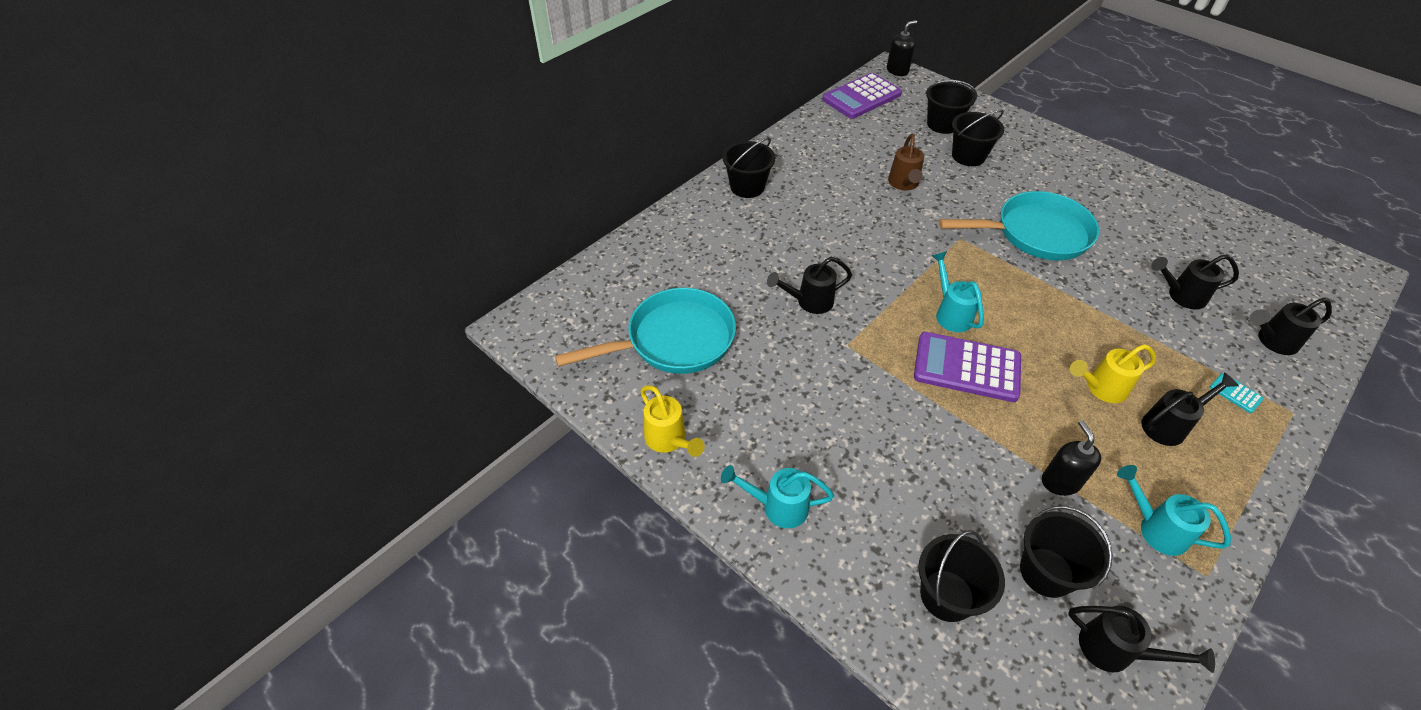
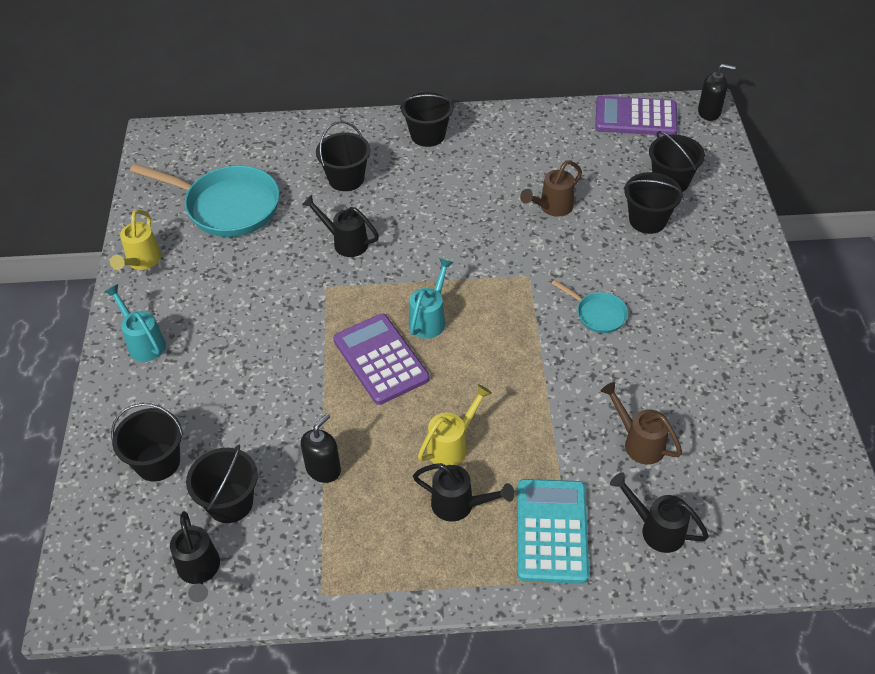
camera: 45 degrees right, 0 degrees up
(736, 255) = (346, 179): none -> black bucket
(1036, 233) = (598, 314): turquoise pan -> turquoise pan, size x0.49
(1101, 388) = (452, 445): yellow watering can -> yellow watering can turned 105 degrees clockwise
(1155, 529) = (336, 544): turquoise watering can -> none
(1181, 296) = (638, 442): black watering can -> brown watering can
(1235, 393) = (551, 531): turquoise calculator -> turquoise calculator, size x2.41

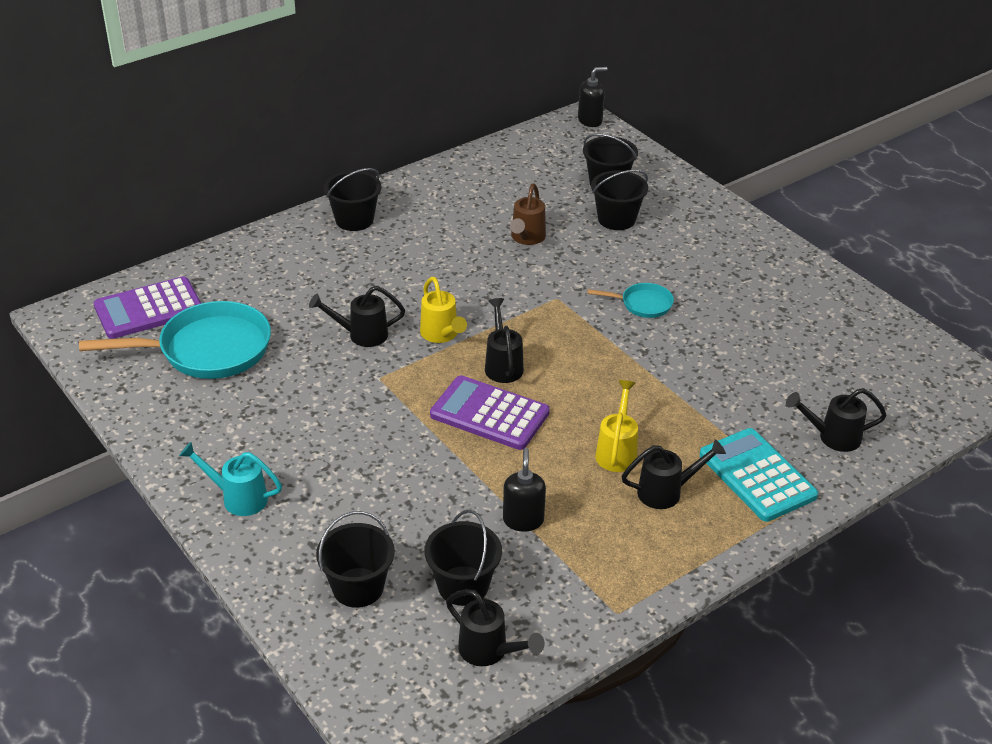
camera: 35 degrees left, 10 degrees down
(141, 262) = (162, 431): yellow watering can -> yellow watering can (441, 335)
(346, 179) = (309, 283): black bucket -> none
(430, 319) = (503, 365): turquoise watering can -> black watering can
(636, 117) = (532, 144): purple calculator -> purple calculator (149, 309)
(638, 442) = (763, 383): brown watering can -> none

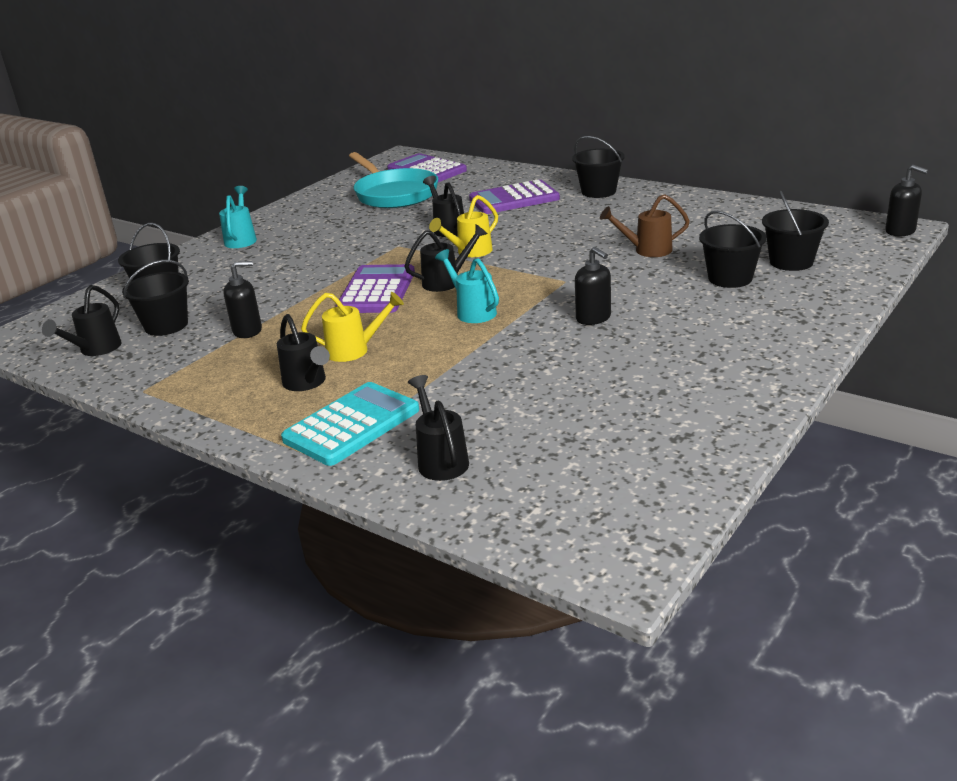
camera: 75 degrees right, 10 degrees down
(319, 273) = (514, 199): none -> purple calculator
(582, 364) = (472, 311): none -> turquoise watering can
(643, 304) = (593, 318): turquoise pan -> black soap dispenser

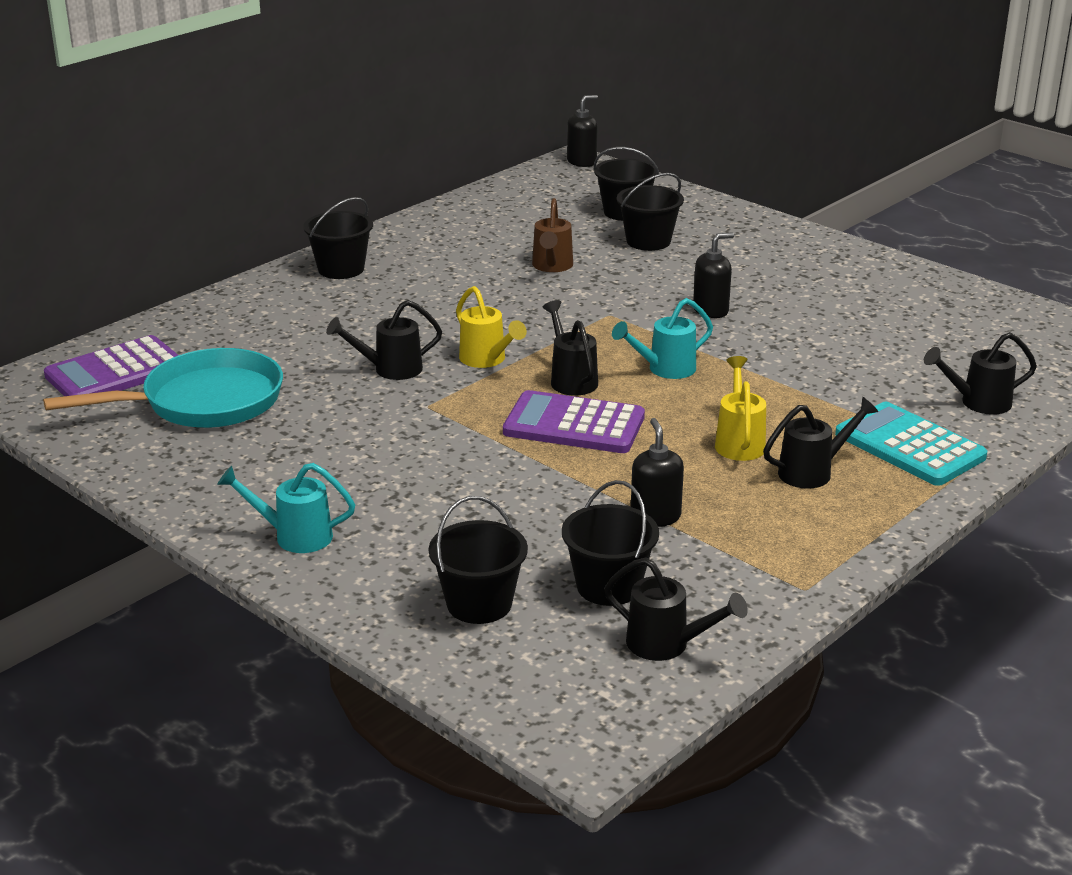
camera: 85 degrees left, 0 degrees up
(514, 199) = (317, 320): purple calculator -> none

